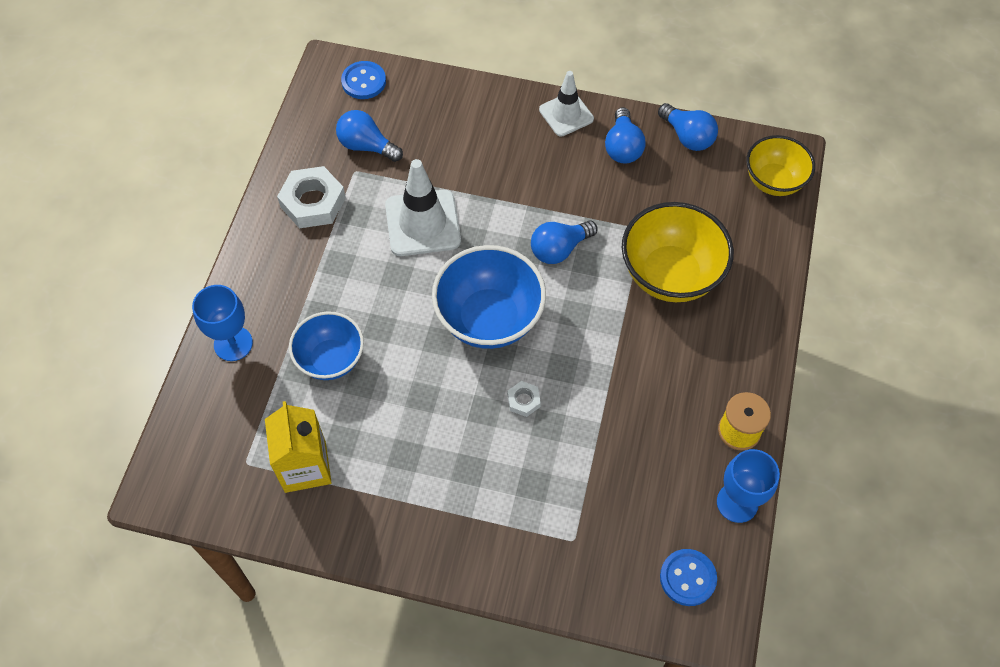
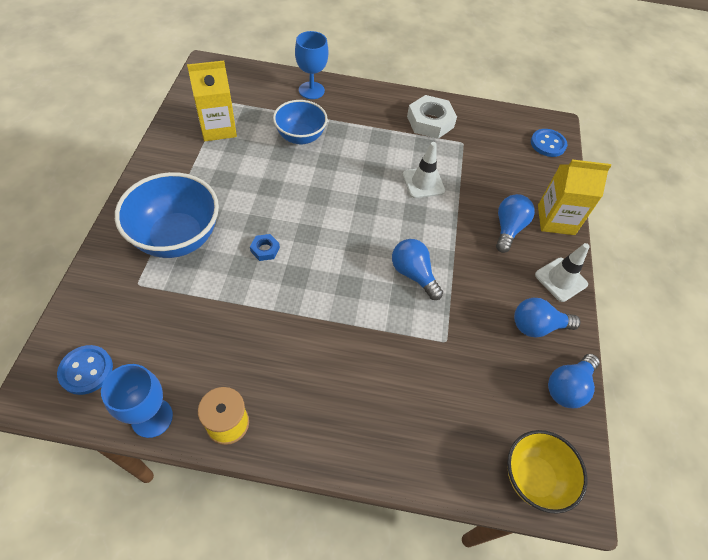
camera: 80 degrees right, 5 degrees down
(366, 146) = (487, 148): blue light bulb -> blue light bulb (508, 229)
(423, 223) = (423, 183): white traffic cone -> white traffic cone, size x0.65
(485, 100) = (556, 220): none -> yellow carton
(489, 319) = (339, 226): blue bowl -> blue bowl (177, 237)
(523, 400) = (265, 249): white nut -> blue nut
(670, 275) = (398, 365): yellow bowl -> none

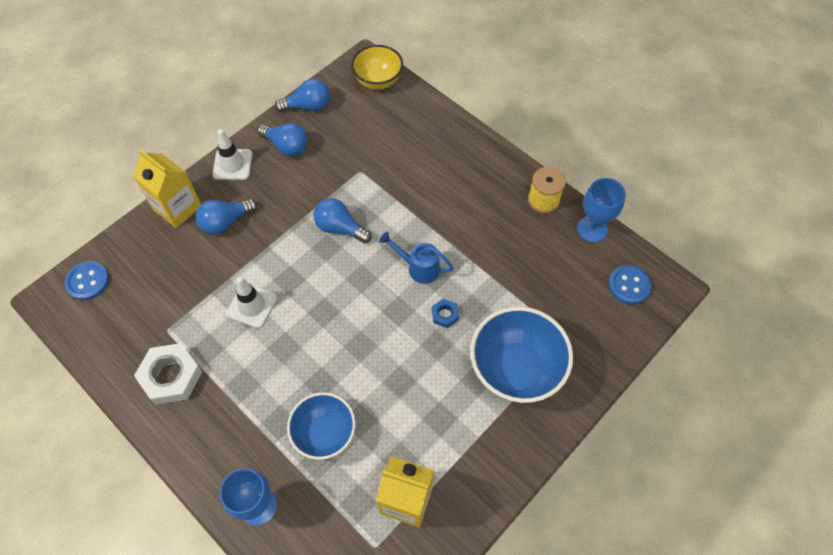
camera: 140 degrees left, 5 degrees up
(316, 276) = (418, 267): none -> blue watering can
(413, 274) = (340, 228): blue light bulb -> blue light bulb turned 120 degrees clockwise

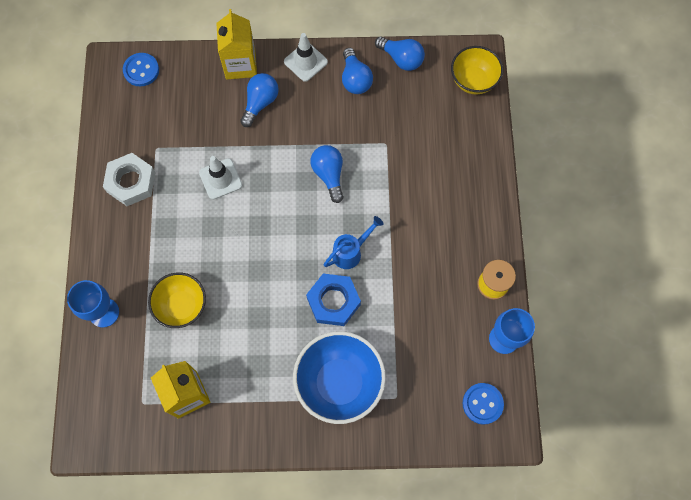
camera: 45 degrees right, 10 degrees up
(225, 222) = (260, 103): blue light bulb -> blue light bulb turned 105 degrees clockwise
(324, 433) = (182, 306): blue bowl -> yellow bowl
(418, 267) = (351, 252): blue watering can -> blue watering can turned 75 degrees clockwise
(445, 315) = (333, 301): blue nut -> blue nut, size x2.04

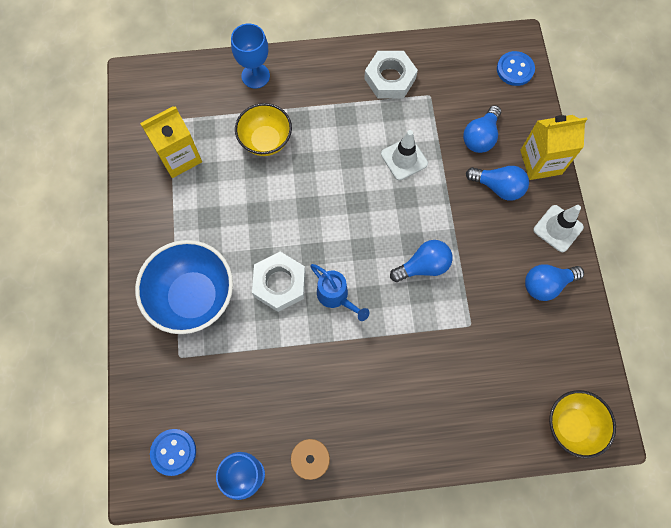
camera: 85 degrees right, 0 degrees up
(333, 301) = (279, 284): blue nut -> white nut
(401, 59) = (584, 335): blue light bulb -> blue light bulb (480, 137)

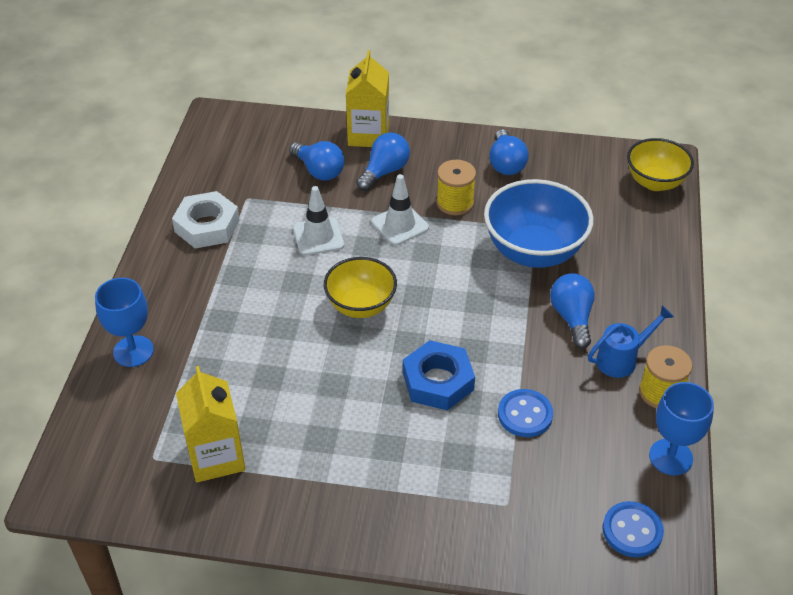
camera: 75 degrees left, 25 degrees down
(193, 297) = (429, 474): blue bowl -> blue bowl (534, 251)
(266, 141) = (235, 358): yellow bowl -> yellow bowl (361, 306)
(279, 284) = (438, 381): white nut -> blue nut
(336, 297) = (471, 331): blue watering can -> blue watering can (622, 359)
(423, 266) = (456, 249): blue light bulb -> blue light bulb (572, 318)
(479, 252) = (455, 203): none -> yellow spool
(515, 69) = (249, 126): blue button -> blue button (525, 414)
(558, 228) = (448, 141): white traffic cone -> white traffic cone (400, 225)

